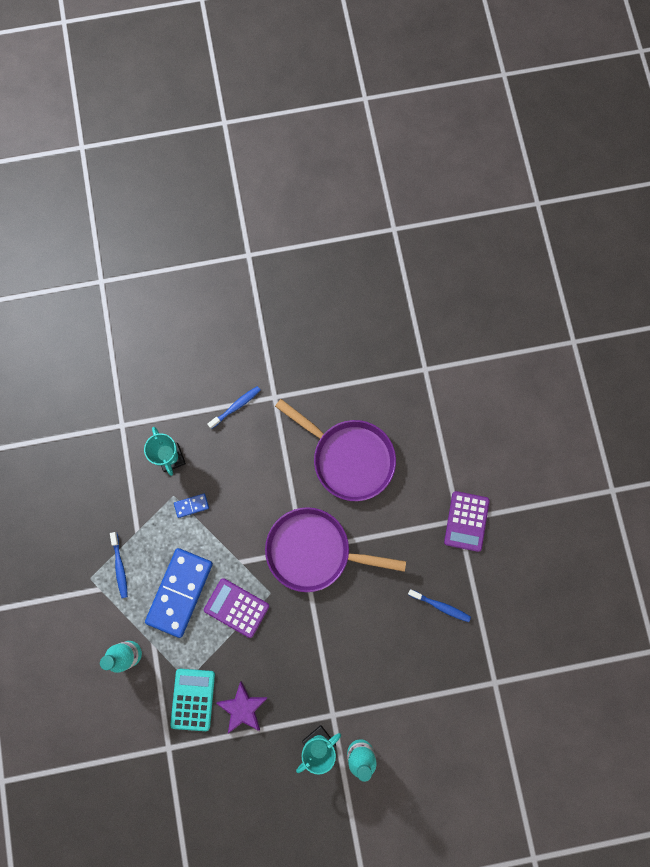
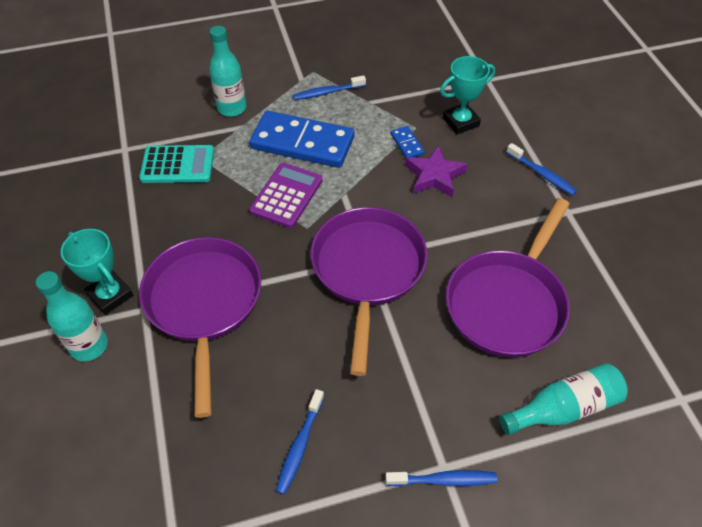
camera: 85 degrees right, 25 degrees down
(243, 708) = (163, 212): purple star -> purple star (434, 176)
(332, 671) = (204, 304): none -> purple pan
(426, 441) = (563, 408): none -> turquoise bottle
(466, 521) = (444, 480): purple calculator -> blue toothbrush

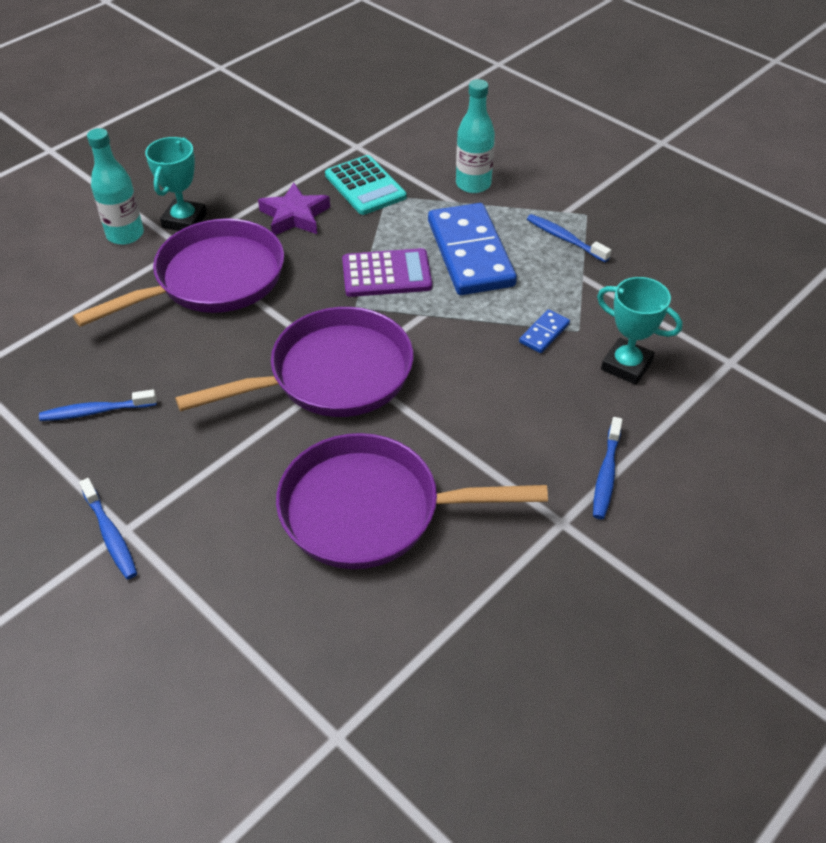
camera: 60 degrees right, 5 degrees down
(434, 176) = (514, 376): purple star -> purple star (294, 216)
(563, 408) = (254, 612): turquoise bottle -> none

